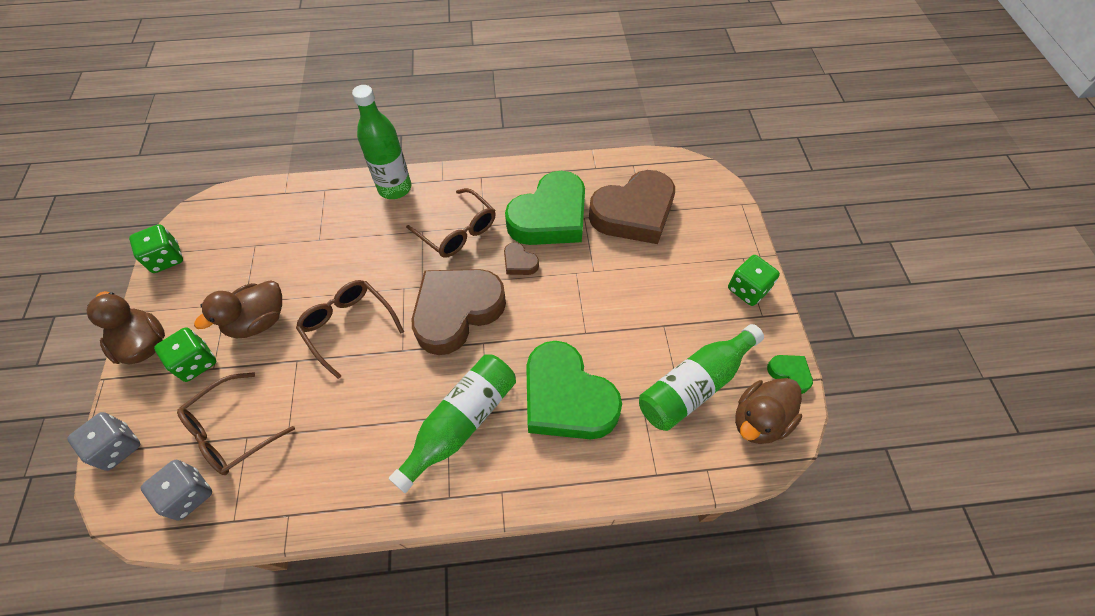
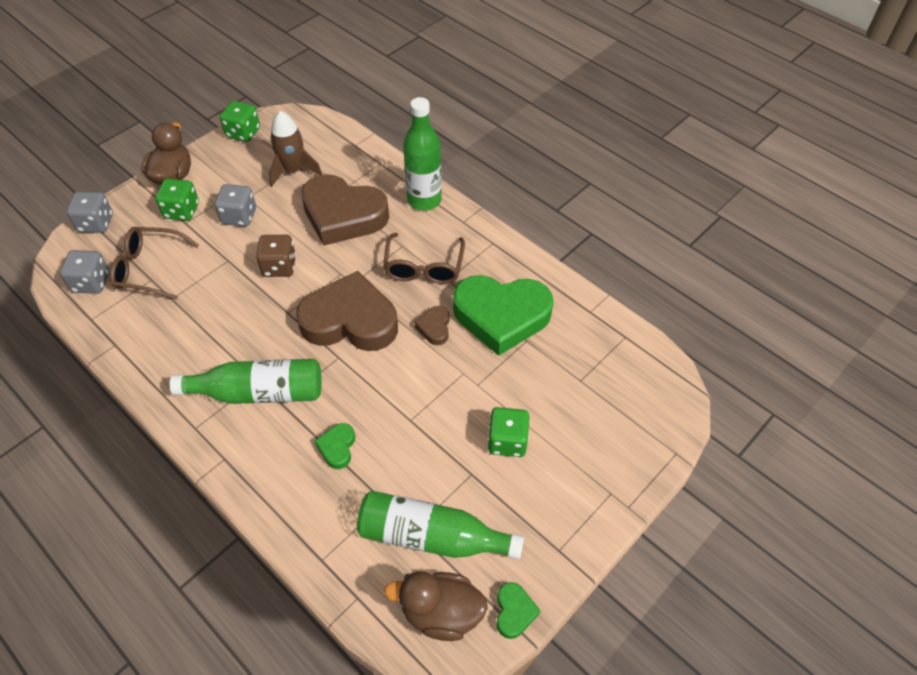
camera: 50 degrees right, 5 degrees down
(258, 250) = (293, 171): none -> brown rocket
(258, 321) = (239, 216): brown duck -> grey dice
(348, 326) = (279, 266): brown glasses -> brown dice
(566, 398) = (337, 447): green heart -> green heart, size x0.42
(633, 213) = (570, 373): brown heart -> brown heart (343, 215)
(747, 289) = (577, 519): green dice -> green dice (507, 441)

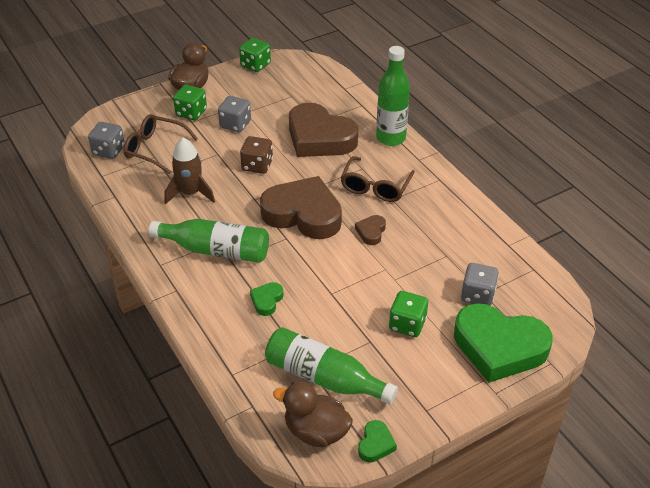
camera: 15 degrees right, 10 degrees down
(96, 223) = (123, 110): grey dice -> grey dice (477, 295)
(293, 171) = (288, 99): brown rocket -> brown rocket (190, 193)
(501, 316) = (430, 234): green heart -> green heart (499, 347)

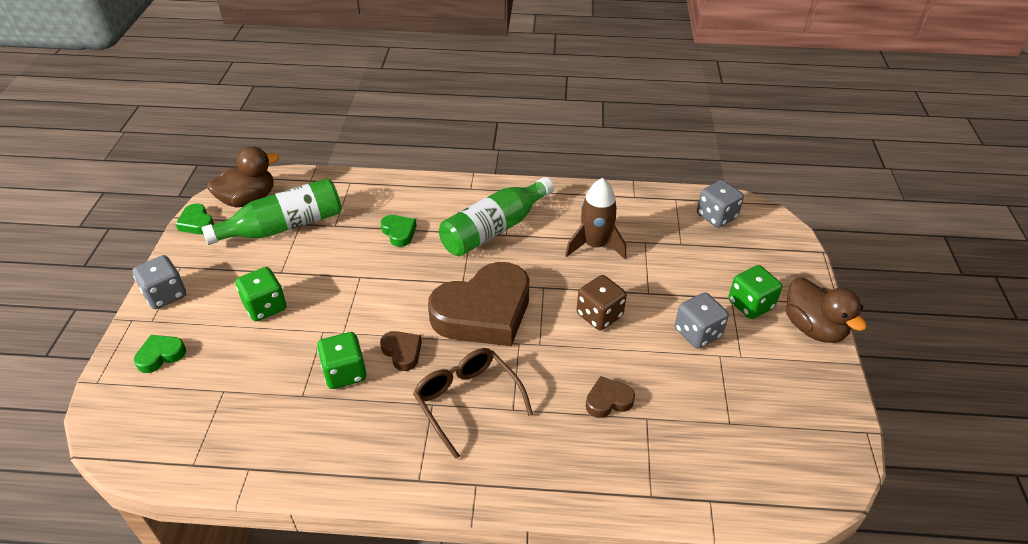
camera: 125 degrees right, 0 degrees up
(154, 149) = (695, 249): brown glasses -> none
(255, 65) = (839, 422): green dice -> green dice (345, 373)
(319, 138) = (608, 401): brown heart -> brown heart, size x0.42
(390, 138) = (546, 481): green bottle -> none
(477, 295) = (227, 383): grey dice -> grey dice (165, 295)
(499, 347) = (160, 355): green heart -> green heart, size x0.42

